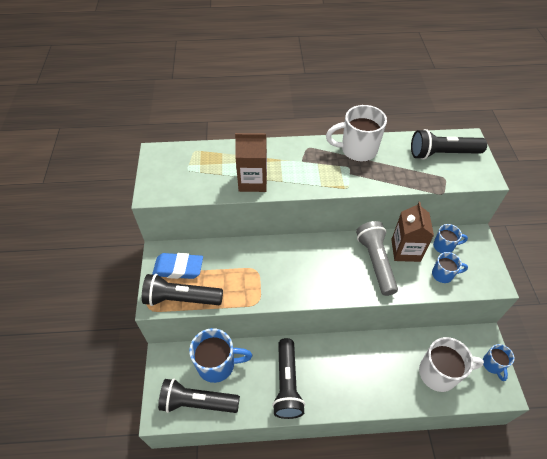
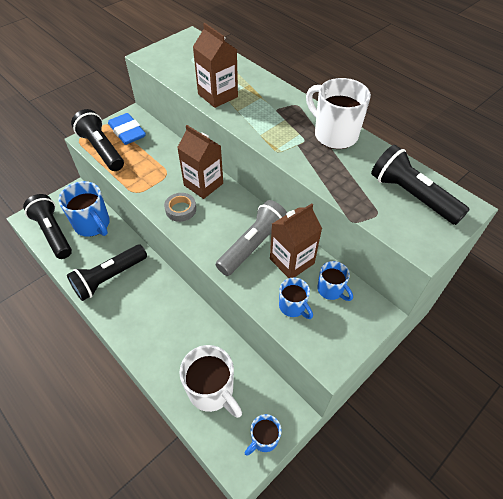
camera: 50 degrees right, 0 degrees up
(290, 254) = (203, 184): none -> brown carton
(303, 284) = (181, 209): none -> grey tape

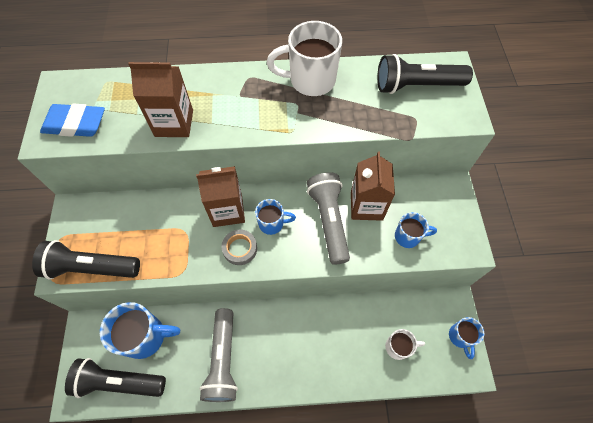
camera: 50 degrees left, 10 degrees up
(109, 278) = (223, 360): black flashlight -> grey flashlight
(127, 132) = (92, 229): blue eraser -> blue eraser (75, 124)
(212, 391) = (398, 347): white mug -> white mug, size x0.56
(331, 290) = (413, 200): blue mug -> blue mug (272, 223)

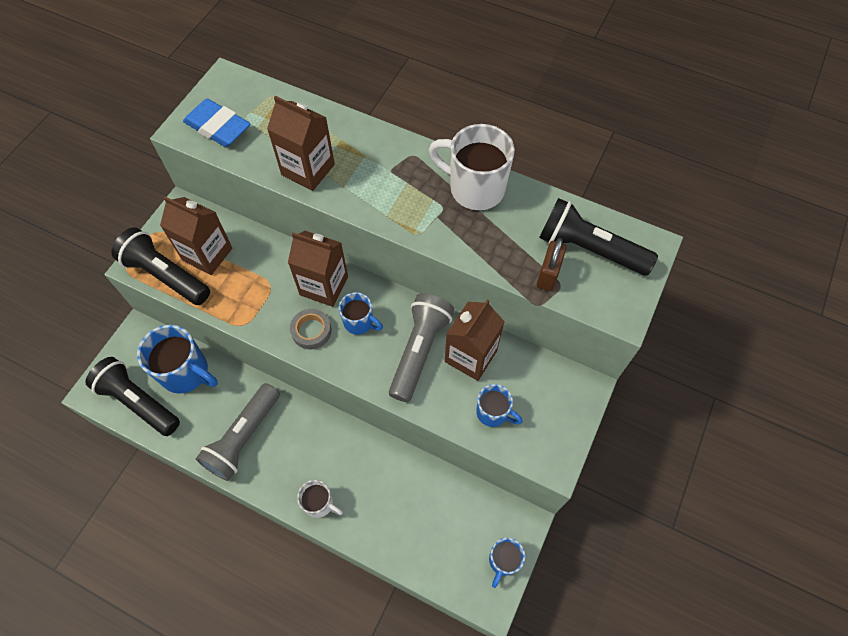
camera: 30 degrees right, 0 degrees up
(117, 233) = (207, 254): none -> brown carton
(398, 347) = (427, 530): white mug -> white mug (320, 503)
(402, 116) = (548, 275): none -> brown padlock

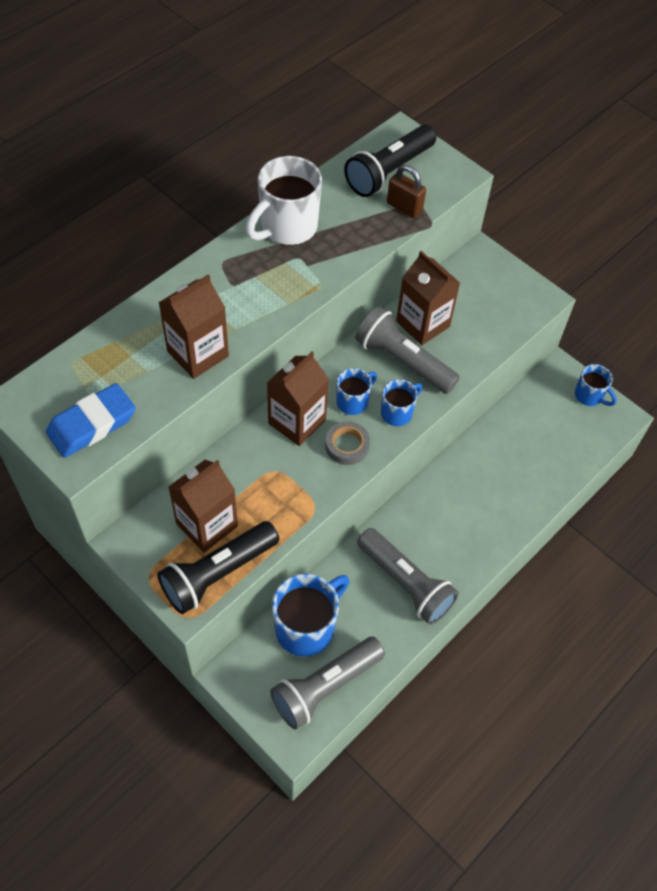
camera: 75 degrees left, 5 degrees down
(138, 402) = (325, 687): black flashlight -> grey flashlight
(320, 503) = (498, 528): white mug -> none
(493, 413) = (484, 325): blue mug -> blue mug (397, 413)

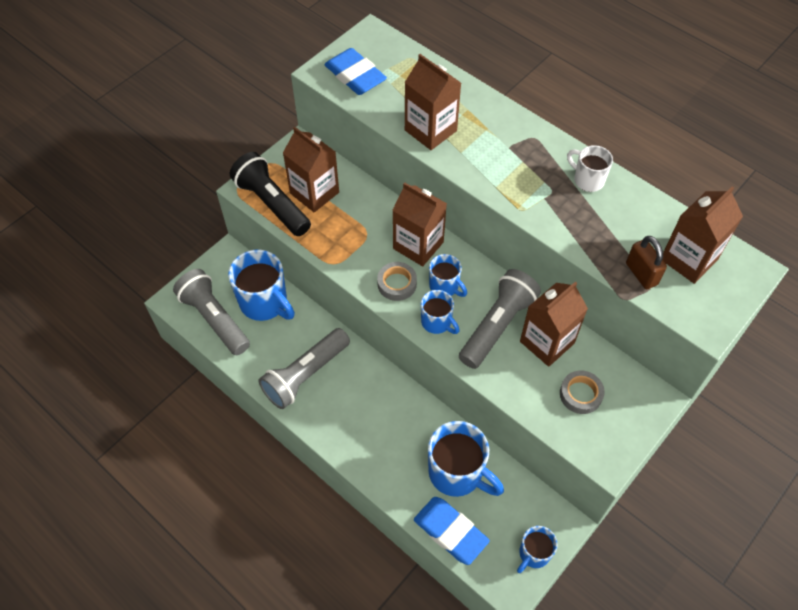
camera: 90 degrees right, 0 degrees up
(287, 227) = (587, 180): white mug -> white mug, size x0.56
(389, 172) = (689, 259): black flashlight -> brown carton
(404, 207) = (641, 274): brown padlock -> brown padlock turned 60 degrees counterclockwise
(478, 306) = (580, 394): none -> grey tape
(516, 447) = (457, 473): none -> blue mug
(574, 459) = (450, 532): none -> blue eraser

